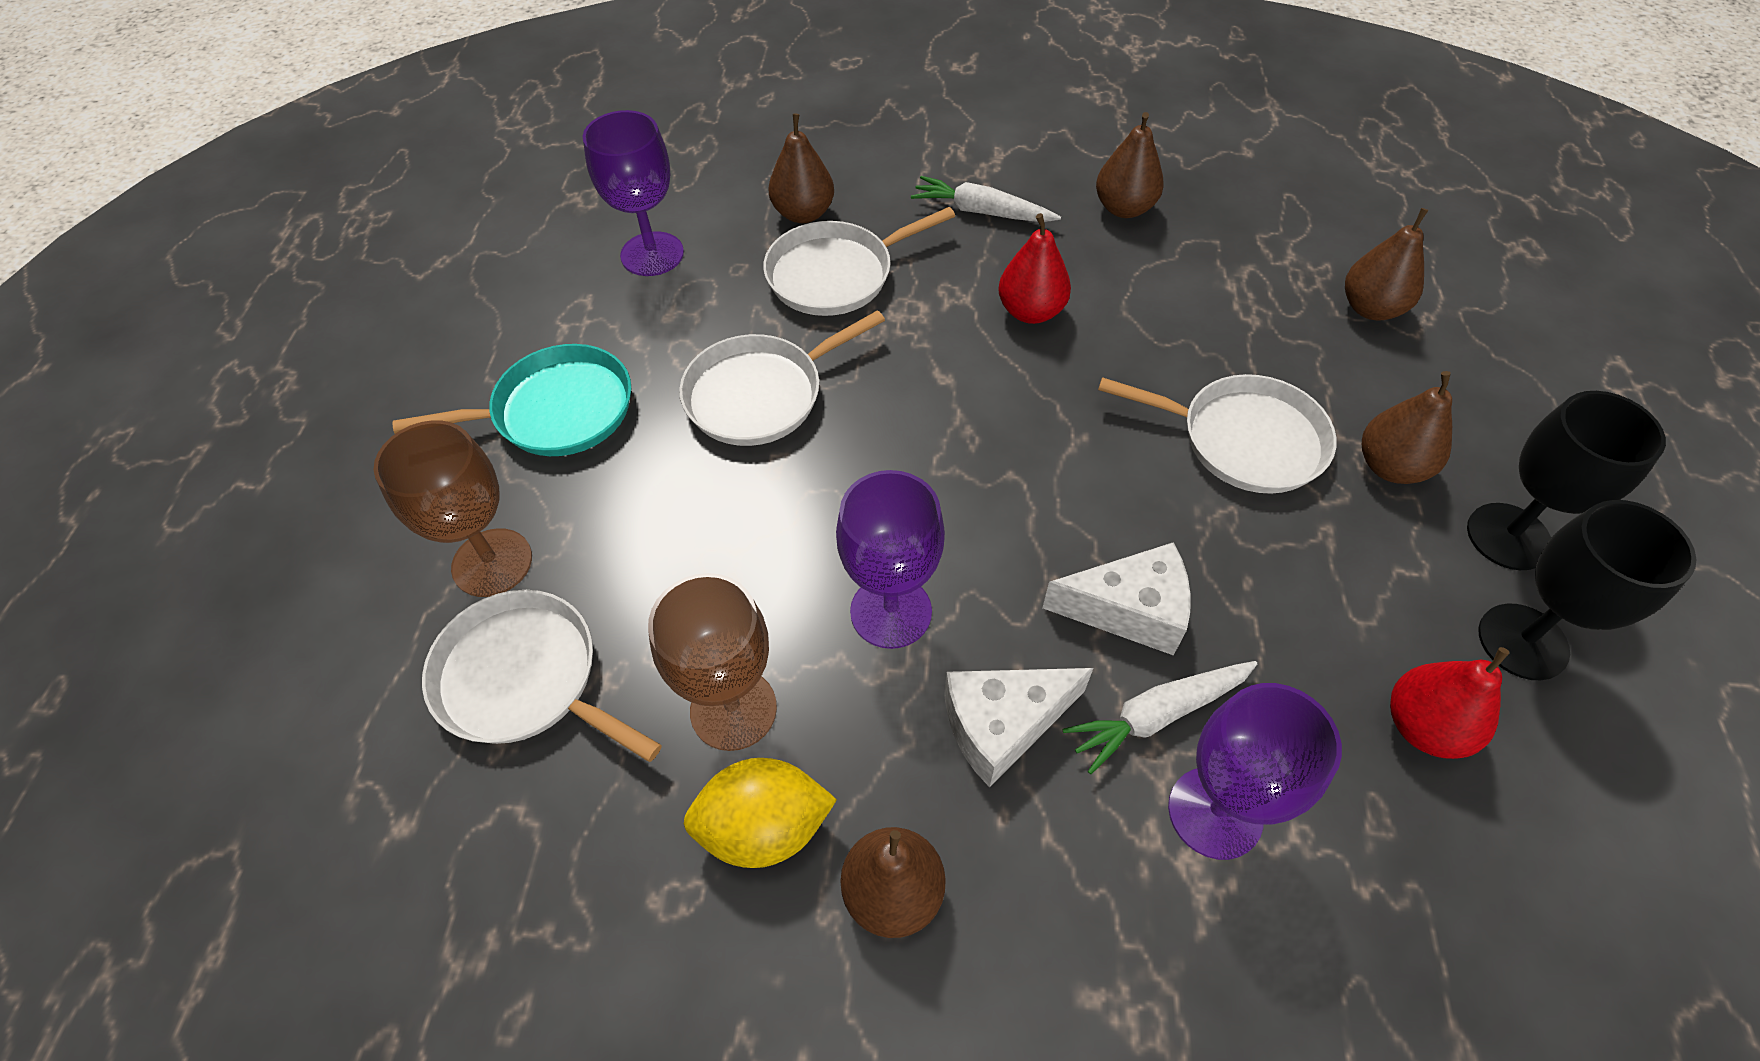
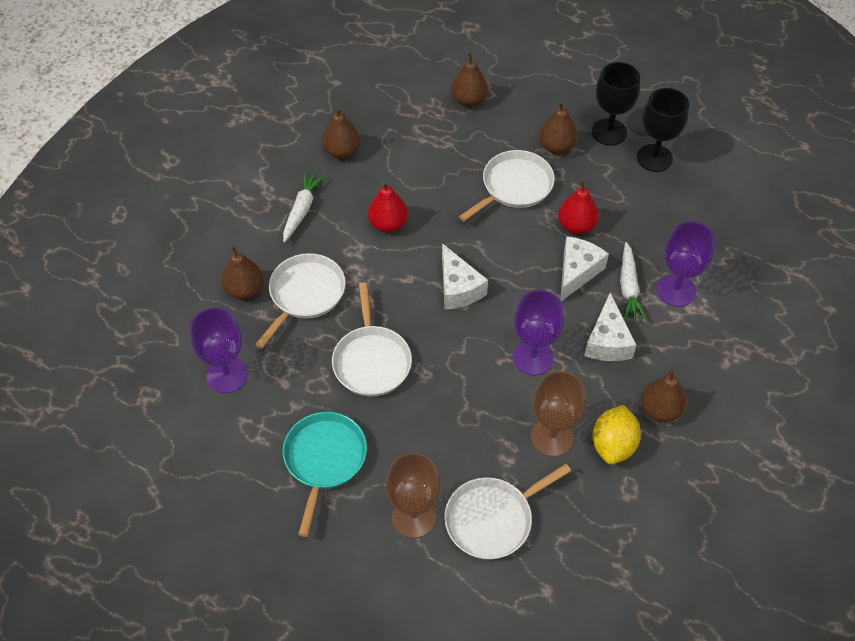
camera: 65 degrees left, 0 degrees up
(835, 274) = (305, 294): white pan -> white pan turned 150 degrees counterclockwise
(969, 447) = (458, 288): none -> white cheese
(982, 212) = (301, 210): white carrot -> white carrot turned 150 degrees clockwise
(1424, 726) = (673, 208): red pear -> red pear (576, 226)

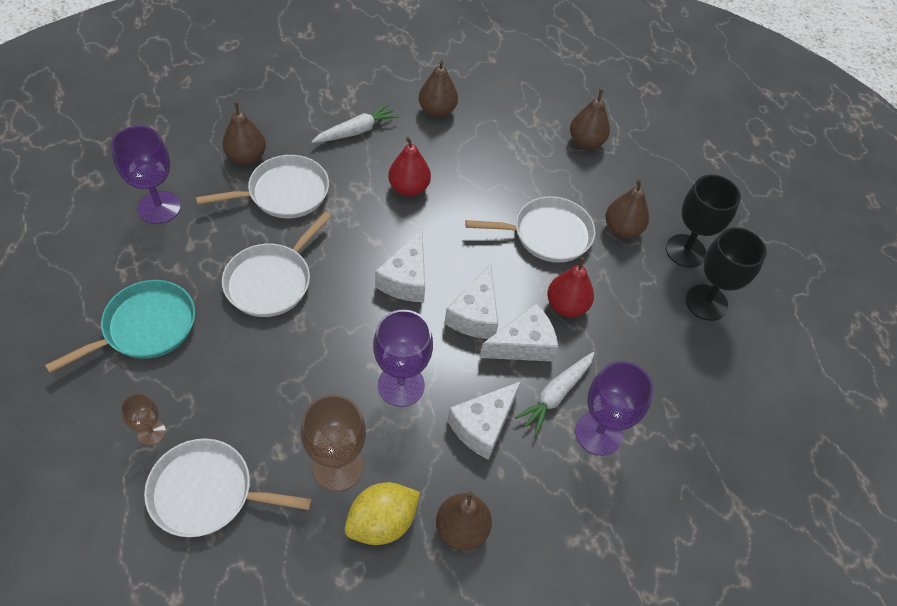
camera: 35 degrees right, 0 degrees up
(413, 517) = (151, 432): brown goblet -> brown goblet, size x0.55
(527, 276) = (475, 315): none -> white cheese

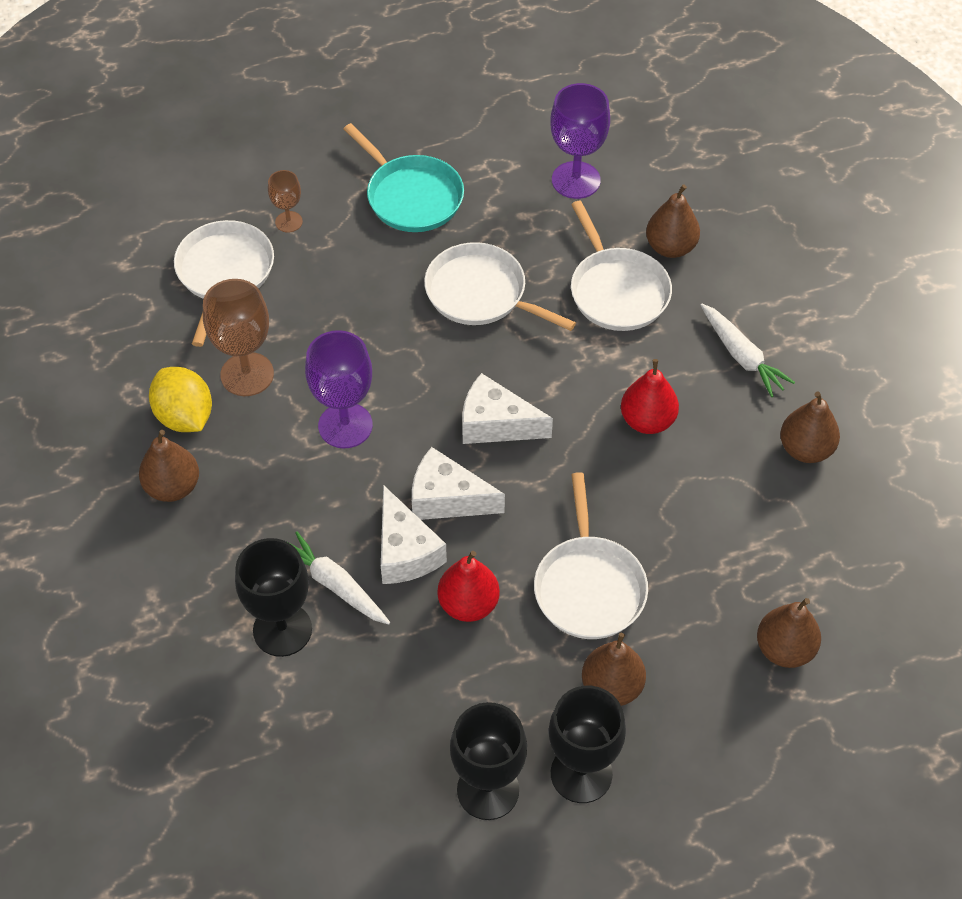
camera: 95 degrees right, 0 degrees up
(482, 425) = (293, 507): white cheese -> none
(598, 433) = (282, 630): purple goblet -> black goblet

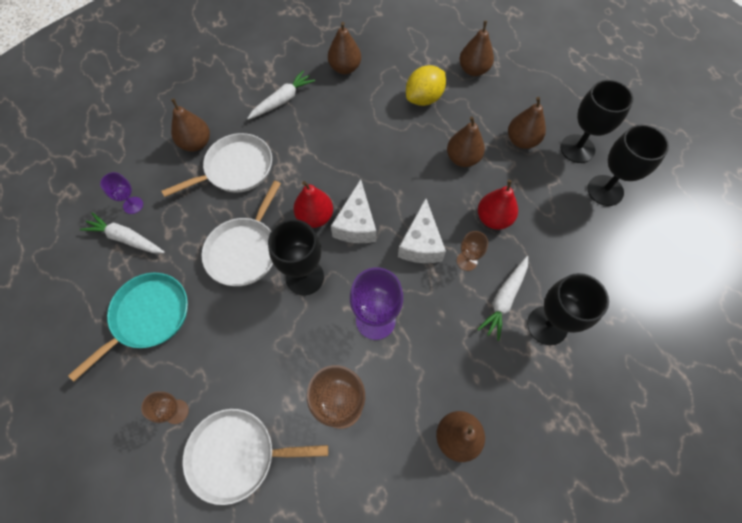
camera: 100 degrees left, 10 degrees up
(185, 416) = (390, 447): yellow lemon -> yellow lemon (424, 98)
(405, 551) = (467, 261): white cheese -> brown goblet
(426, 355) = (304, 277): none -> black goblet
(525, 174) = (126, 238): none -> white carrot
(576, 180) = (133, 205): purple goblet -> purple goblet, size x0.55
(589, 587) = (462, 158): white pan -> brown pear
(647, 421) = (338, 142): red pear -> red pear (315, 217)

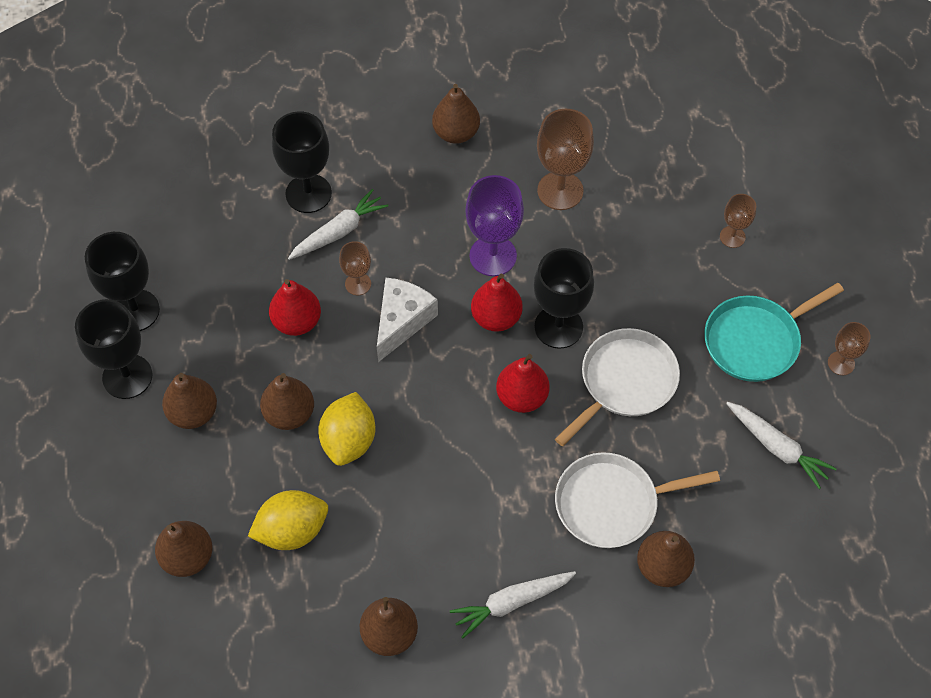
camera: 160 degrees left, 5 degrees down
(77, 320) = (841, 363): none -> brown goblet
(133, 205) = (765, 494): purple goblet -> none
(237, 455) = (676, 183): white pan -> none
(354, 268) = (496, 318): none -> red pear
(356, 224) = (472, 370): white cheese -> none
(417, 155) = (349, 440): none -> yellow lemon

